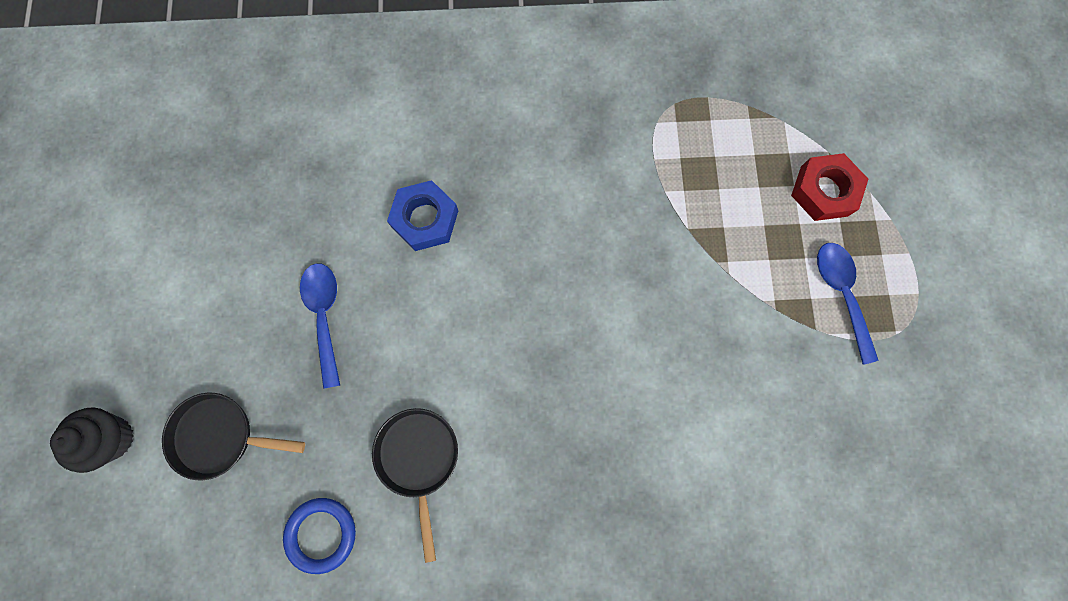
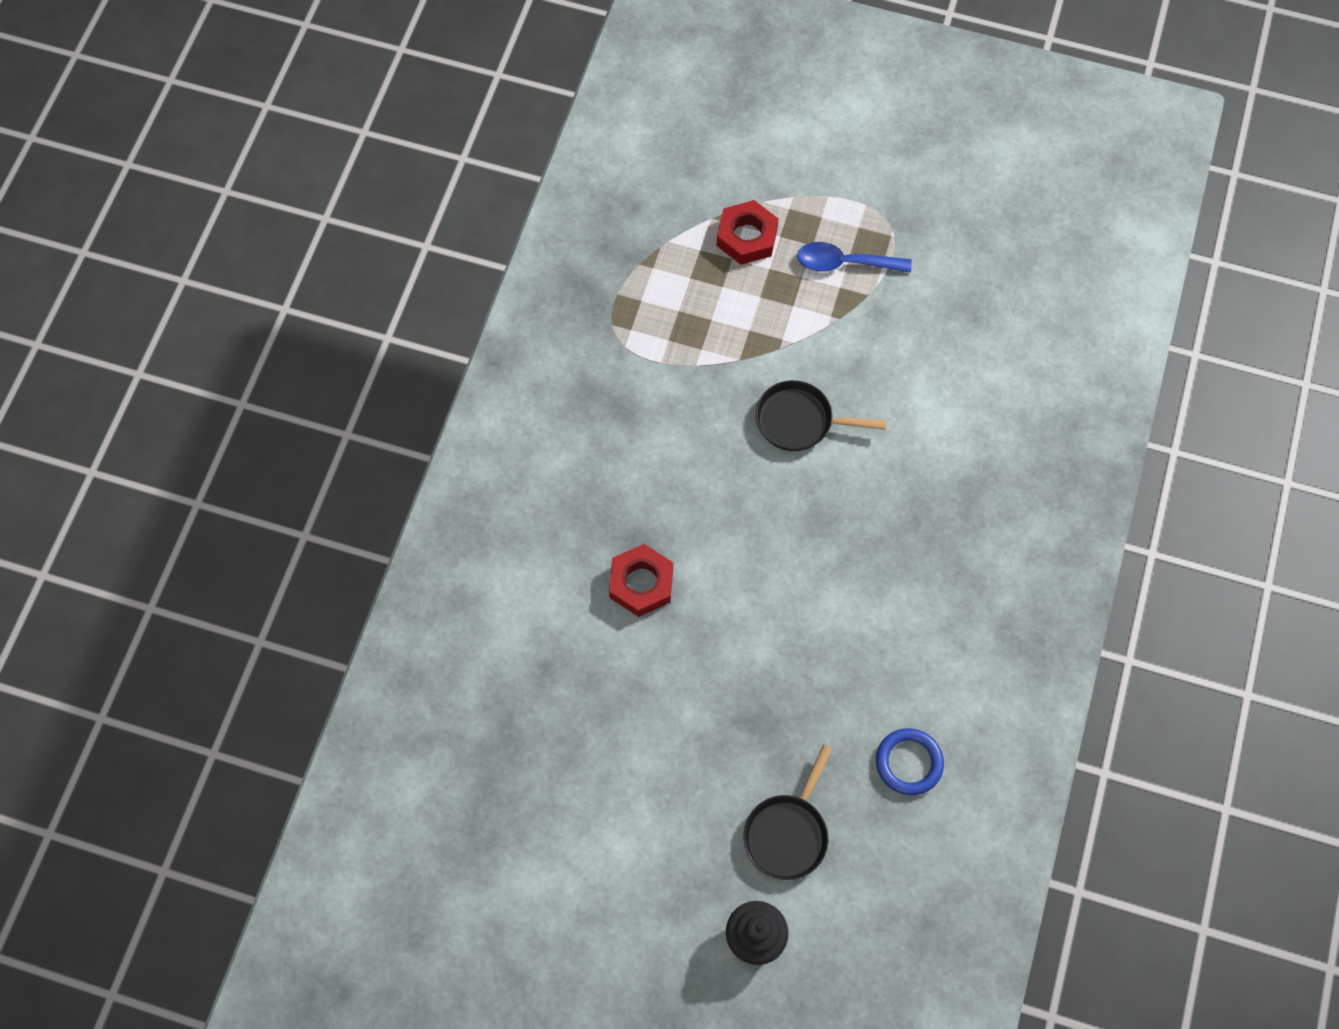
camera: 70 degrees left, 10 degrees down
(325, 316) = (704, 704): blue spoon -> none
(419, 458) = (869, 658): black pan -> black pan (799, 421)
(425, 219) = (641, 583): blue nut -> red nut

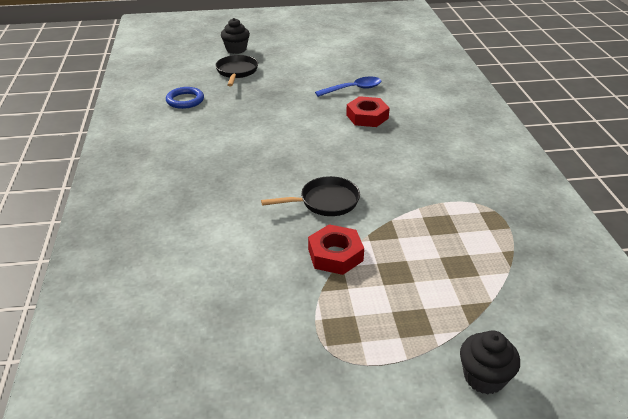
camera: 155 degrees right, 30 degrees down
(747, 237) = (451, 298): red nut -> red nut (335, 255)
(775, 156) = (484, 377): none -> black cupcake
(844, 263) = (355, 307): blue spoon -> blue spoon (353, 89)

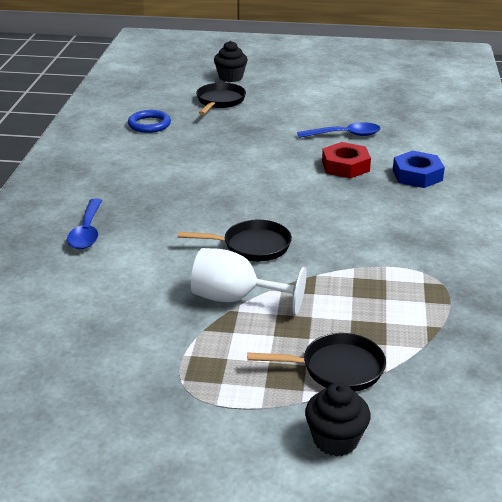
camera: 15 degrees right, 5 degrees down
(173, 211) = (87, 232): none -> blue spoon
(335, 255) = (236, 299): red nut -> white goblet
(427, 117) = (417, 175): none -> blue nut
(451, 306) = (337, 368): none -> black pan

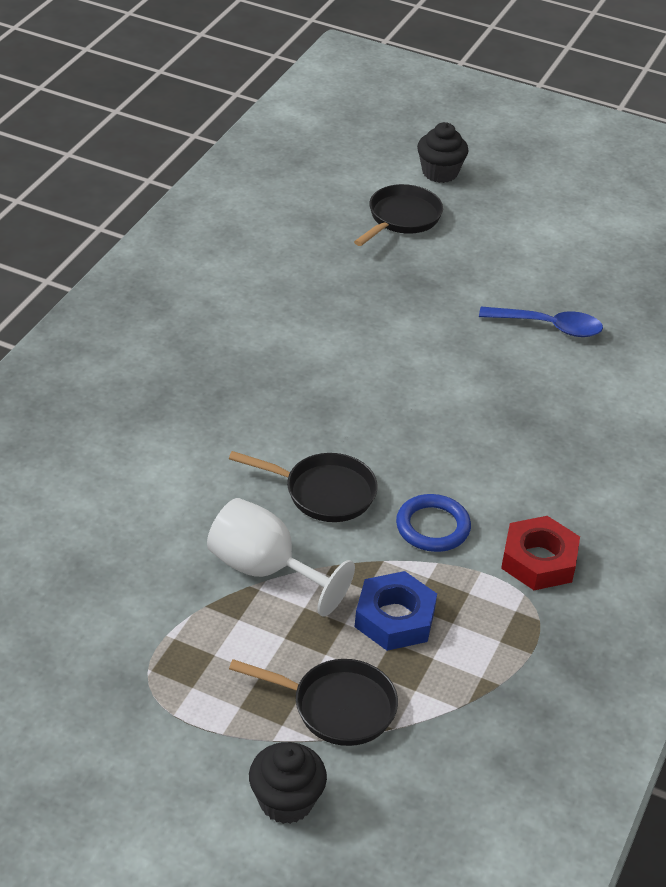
camera: 15 degrees right, 10 degrees up
(87, 232) = (127, 414): blue spoon -> none
(149, 124) = (283, 241): blue ring -> blue ring (432, 527)
(345, 166) = (519, 386): red nut -> red nut (539, 560)
(417, 175) = (611, 428): blue nut -> blue nut (394, 618)

